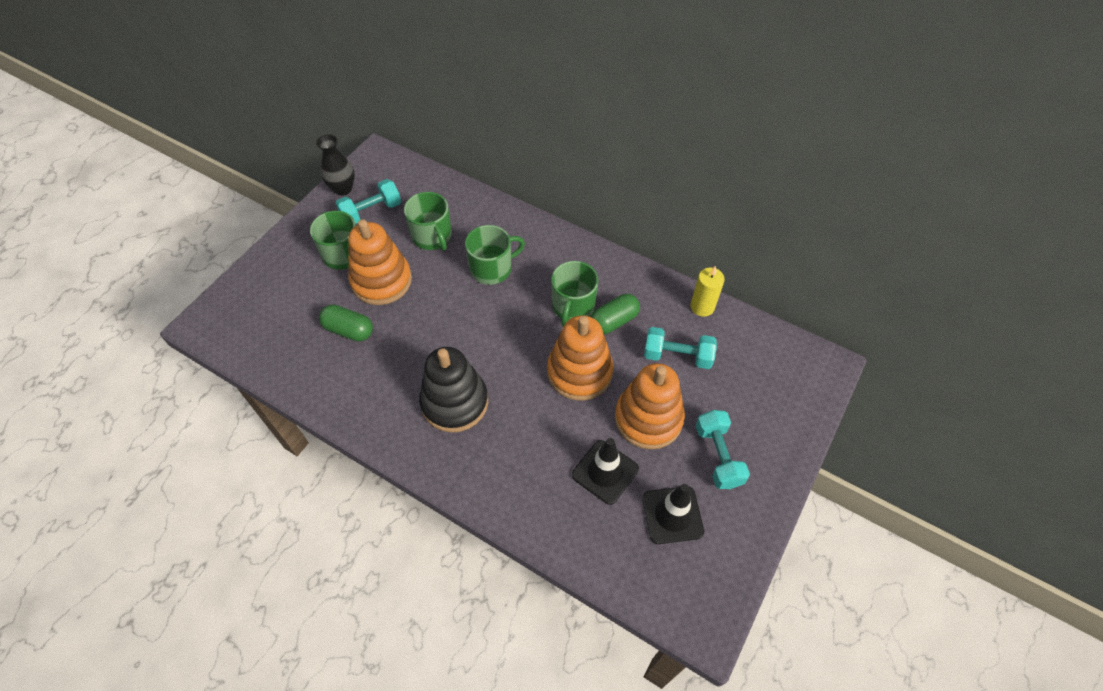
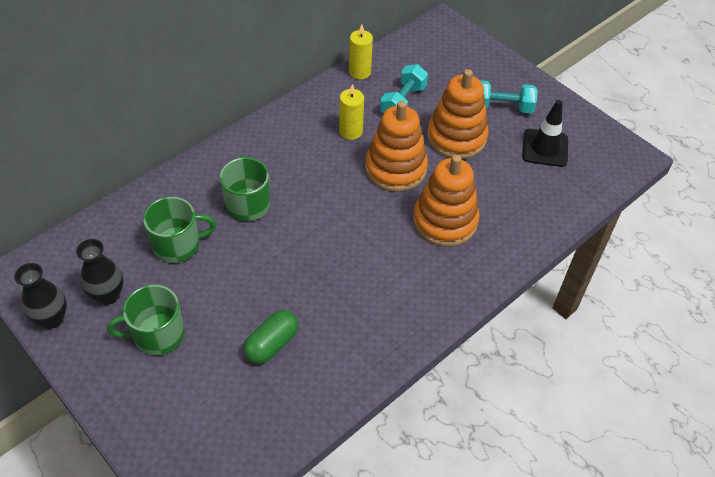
camera: 75 degrees left, 5 degrees down
(371, 212) = (108, 295): turquoise dumbbell -> black vase
(381, 281) = (217, 302): orange stacking toy -> orange stacking toy (445, 221)
(455, 402) = (396, 267): black stacking toy -> none
(573, 306) = (322, 154): green mug -> none
(605, 472) = (497, 178): black traffic cone -> none
(613, 321) = (351, 131): green capsule -> yellow candle

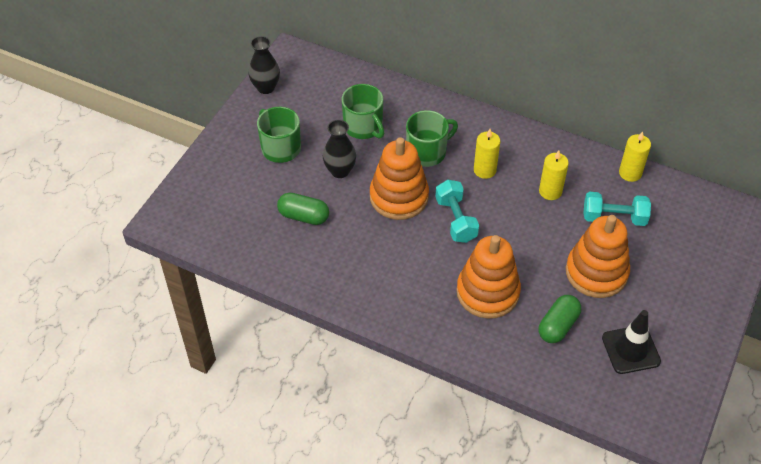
camera: 70 degrees right, 0 degrees up
(108, 295) = (299, 107): black vase -> black vase (340, 171)
(298, 168) = (484, 170): none -> yellow candle
(395, 168) = (527, 238): orange stacking toy -> orange stacking toy (399, 197)
(502, 107) = (663, 299): turquoise dumbbell -> turquoise dumbbell (456, 220)
(502, 185) = (558, 326): none -> green capsule

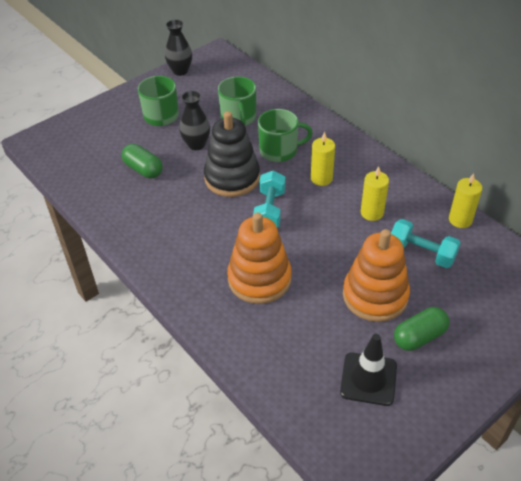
camera: 25 degrees right, 5 degrees down
(399, 197) = (232, 178): orange stacking toy -> black stacking toy
(558, 326) = (308, 331): green capsule -> green capsule (419, 336)

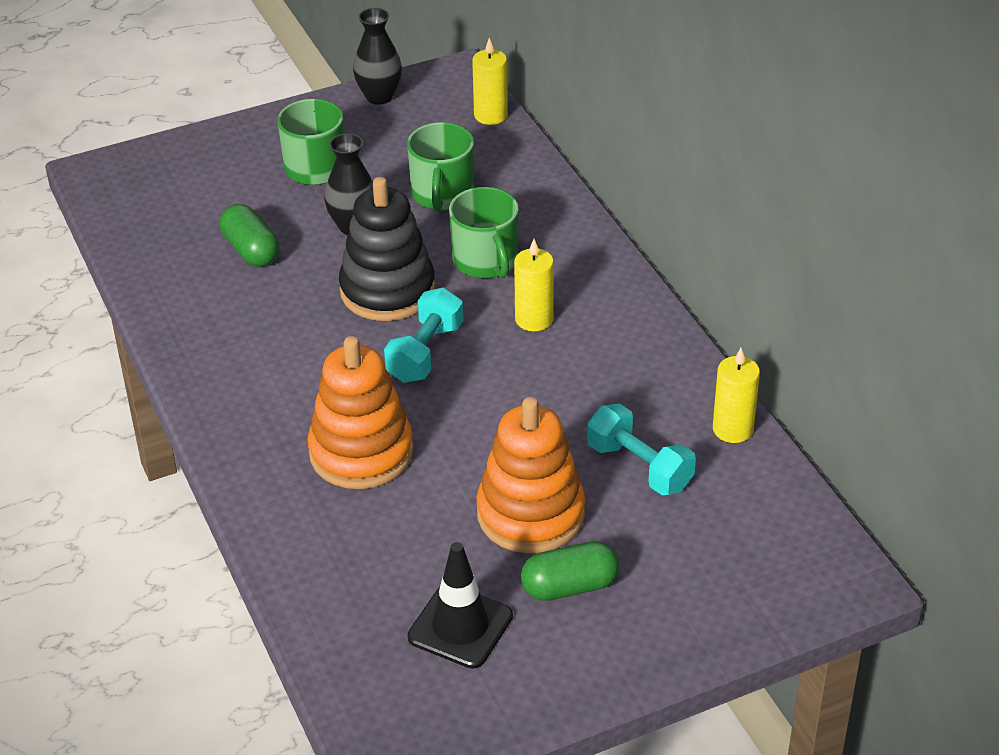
camera: 15 degrees right, 5 degrees down
(279, 150) = (486, 261): green mug -> green mug turned 60 degrees clockwise
(372, 213) = (590, 389): yellow candle -> yellow candle (490, 115)

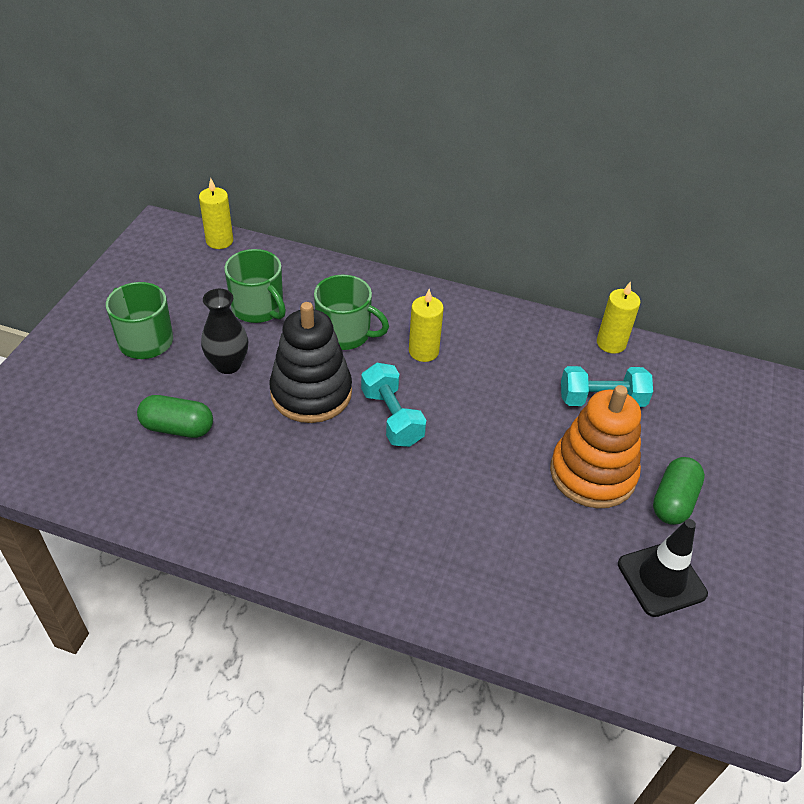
camera: 50 degrees left, 5 degrees up
(361, 452) = (447, 513): orange stacking toy -> none
(379, 96) = (126, 268): black vase -> none

